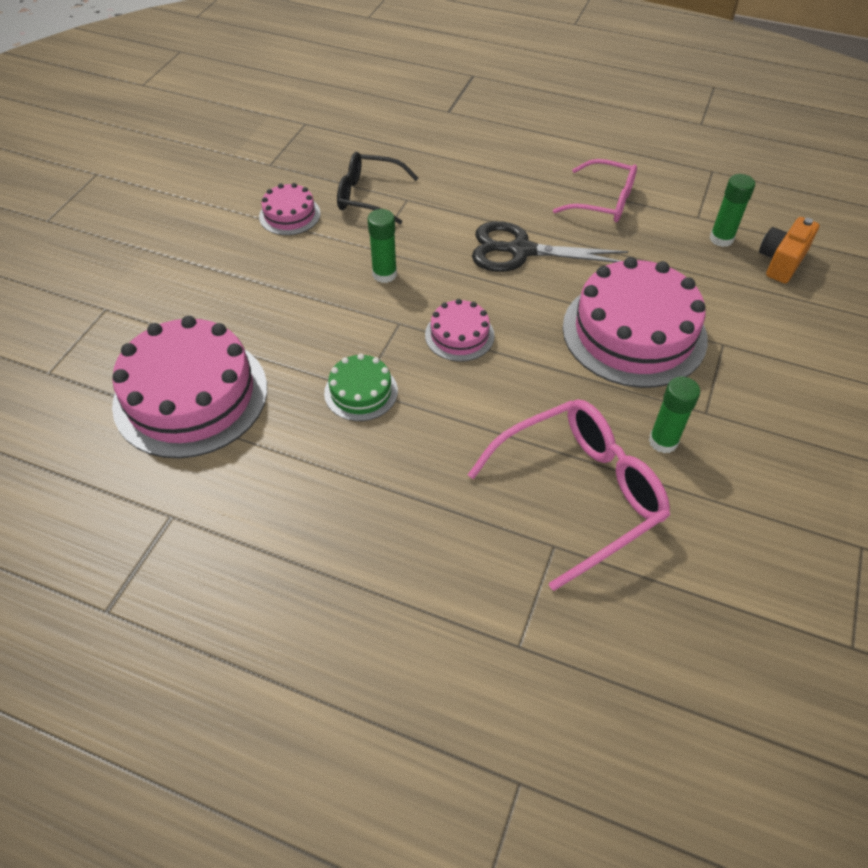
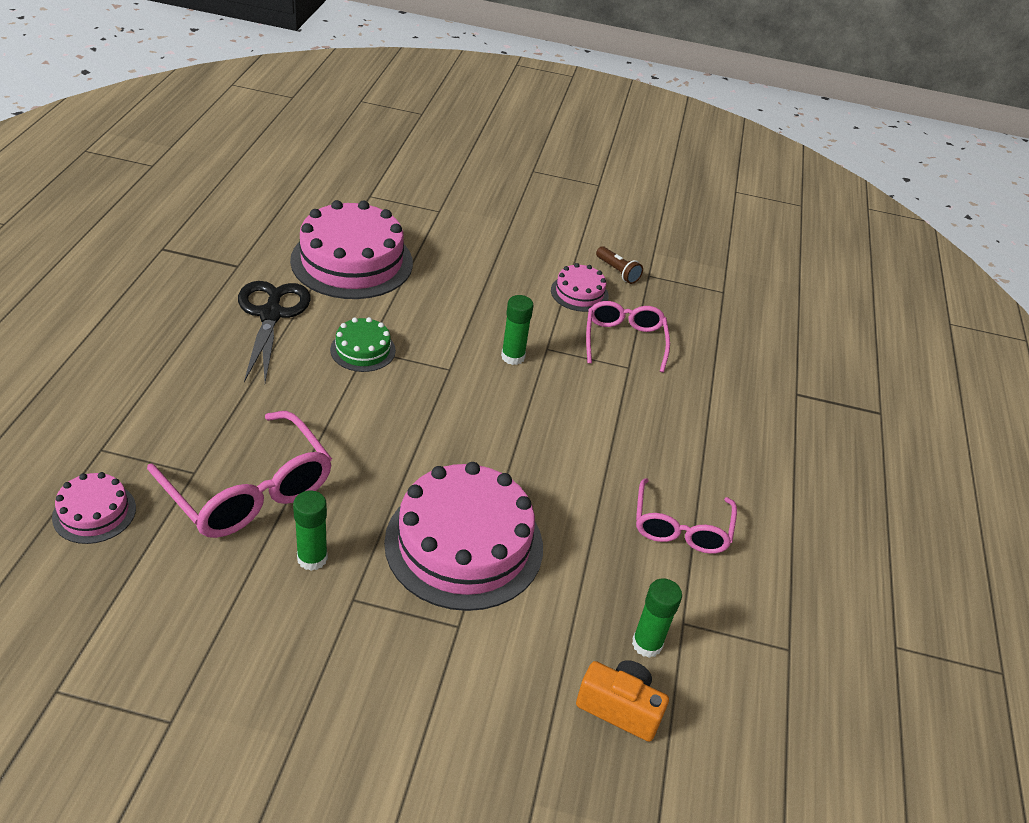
camera: 75 degrees right, 10 degrees down
(259, 184) = (617, 272): none -> brown flashlight
(369, 196) = (624, 341): black glasses -> pink glasses
(459, 335) = (440, 409): pink cake -> pink cake (94, 512)
(520, 251) = (572, 453): black scissors -> black scissors (271, 314)

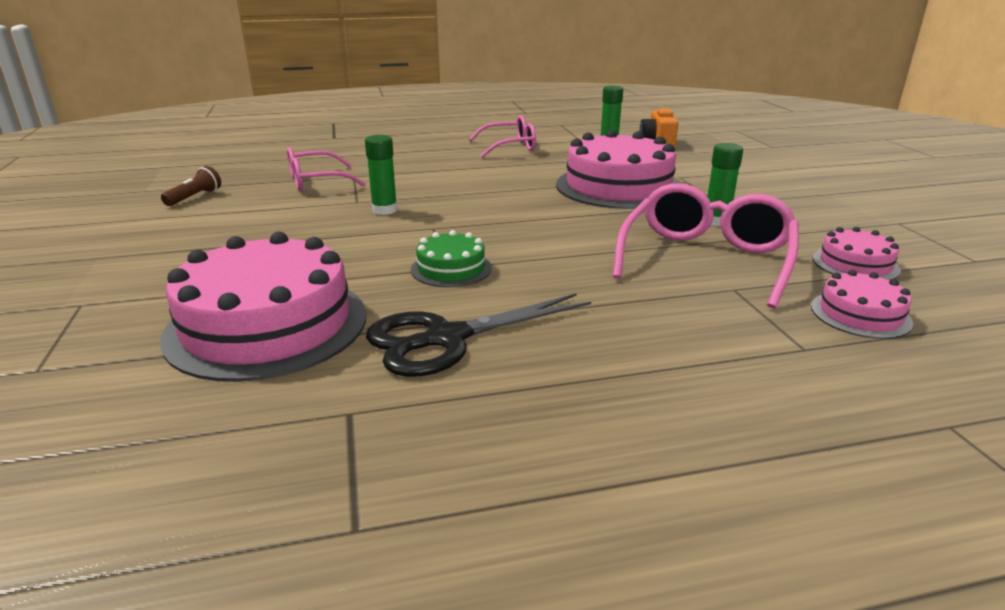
camera: 110 degrees left, 15 degrees down
(579, 293) = (248, 204): pink cake -> pink cake (855, 264)

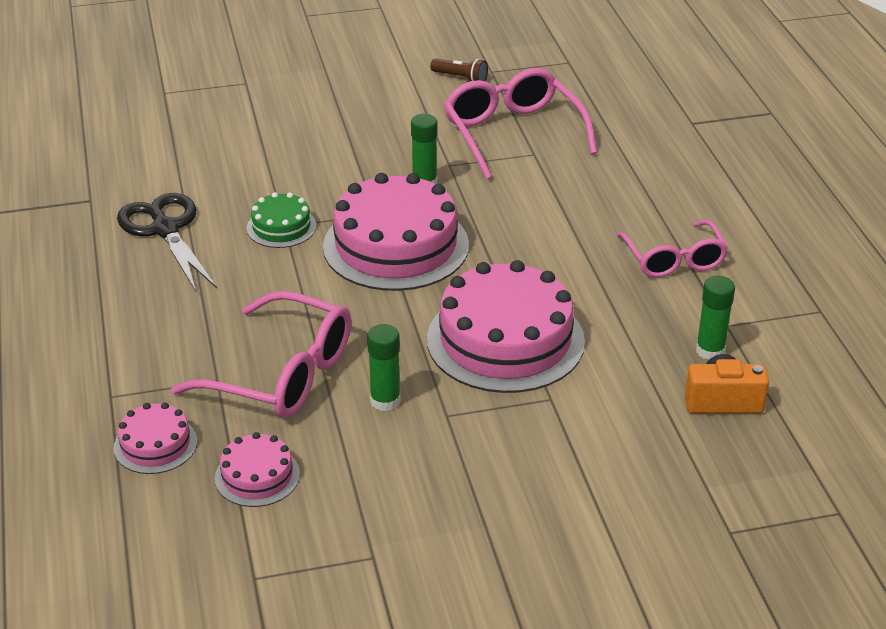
camera: 90 degrees right, 10 degrees up
(267, 325) = (201, 157): pink cake -> pink cake (396, 246)
(317, 181) = (513, 134): pink glasses -> pink glasses, size x1.51

